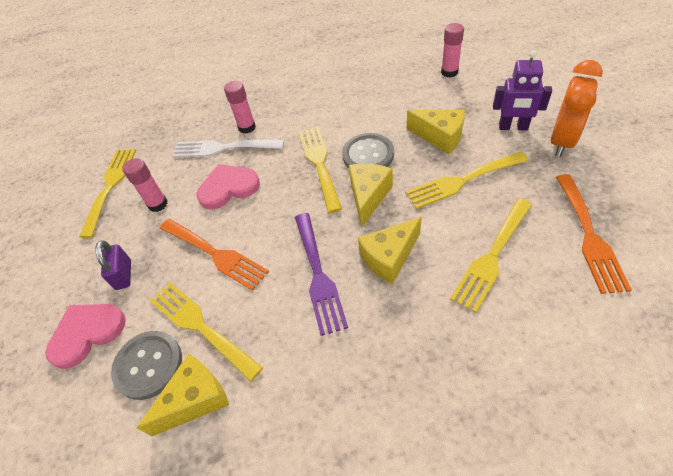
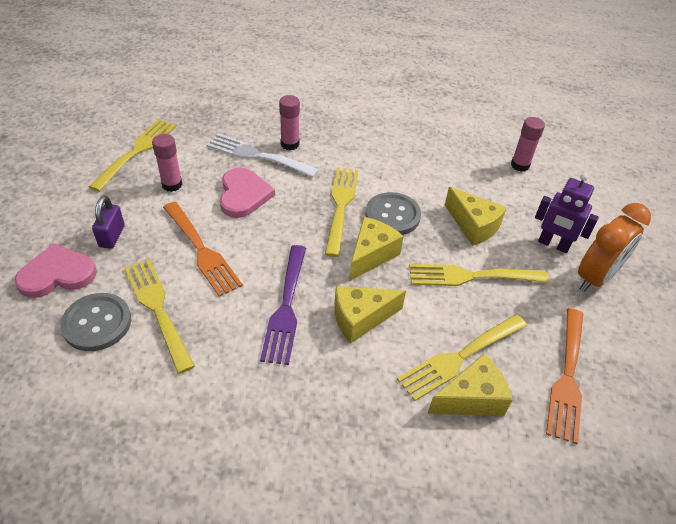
camera: 10 degrees right, 5 degrees down
(196, 399) = (123, 369): yellow cheese -> yellow cheese (471, 398)
(228, 188) = (243, 195): pink heart -> pink heart turned 90 degrees clockwise

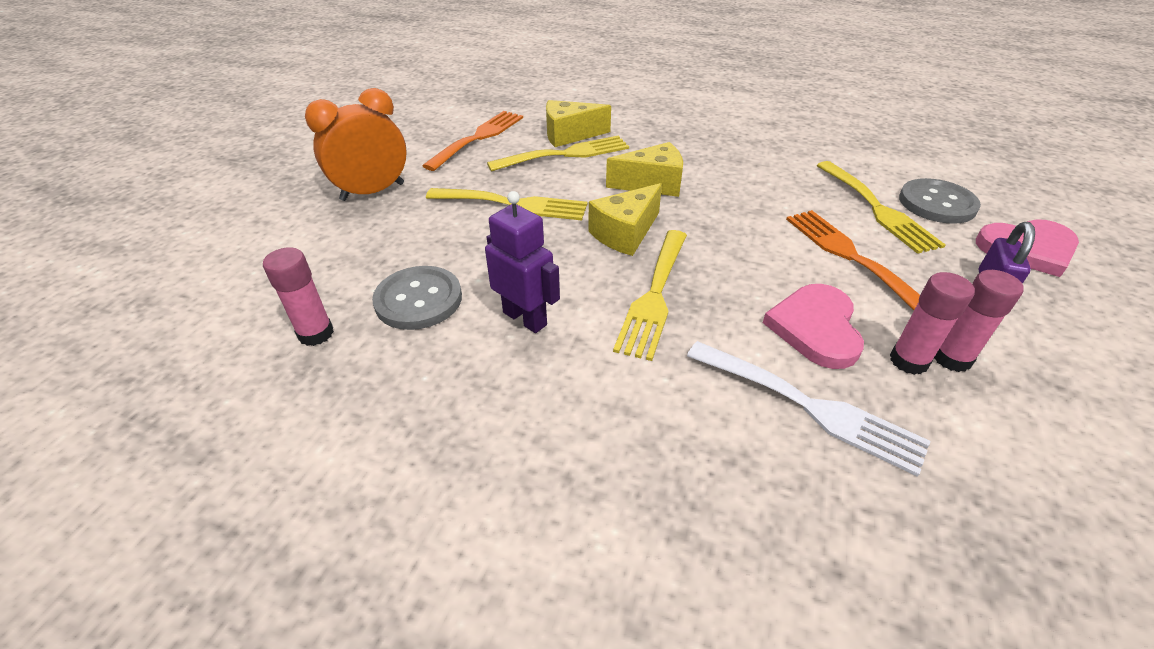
camera: 165 degrees left, 5 degrees down
(137, 151) = (1078, 445): yellow fork -> none
(286, 307) = (732, 198): purple fork -> none
(290, 144) = (744, 429): pink glue stick -> pink glue stick (908, 361)
(392, 215) = (579, 275): grey button -> grey button (418, 300)
(473, 226) = (472, 252): yellow cheese -> none
(553, 244) = (386, 223): purple robot -> purple robot (525, 318)

